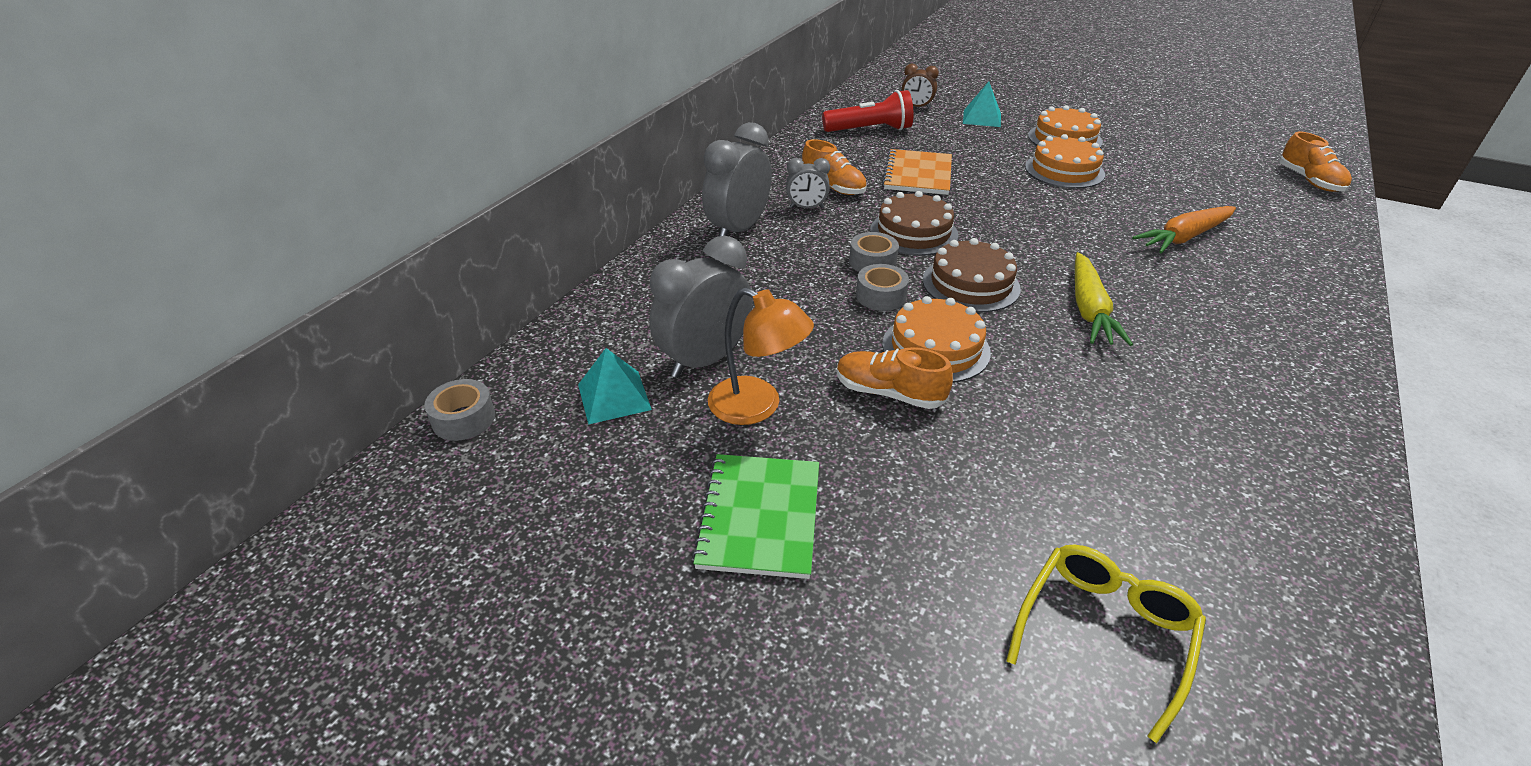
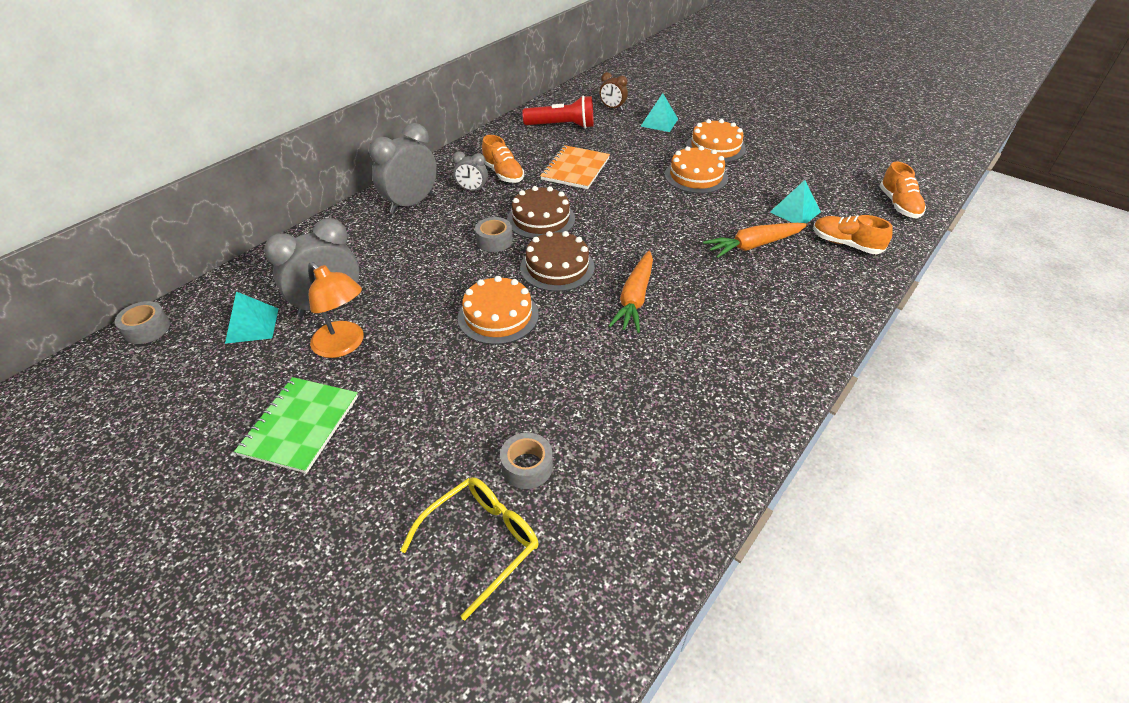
camera: 10 degrees right, 5 degrees up
(881, 296) = (483, 269): grey tape -> grey tape (527, 467)
(889, 393) = (442, 347): orange shoe -> orange shoe (845, 244)
(1089, 309) = (634, 298): yellow carrot -> orange carrot
(1203, 198) = (795, 212): none -> turquoise pyramid

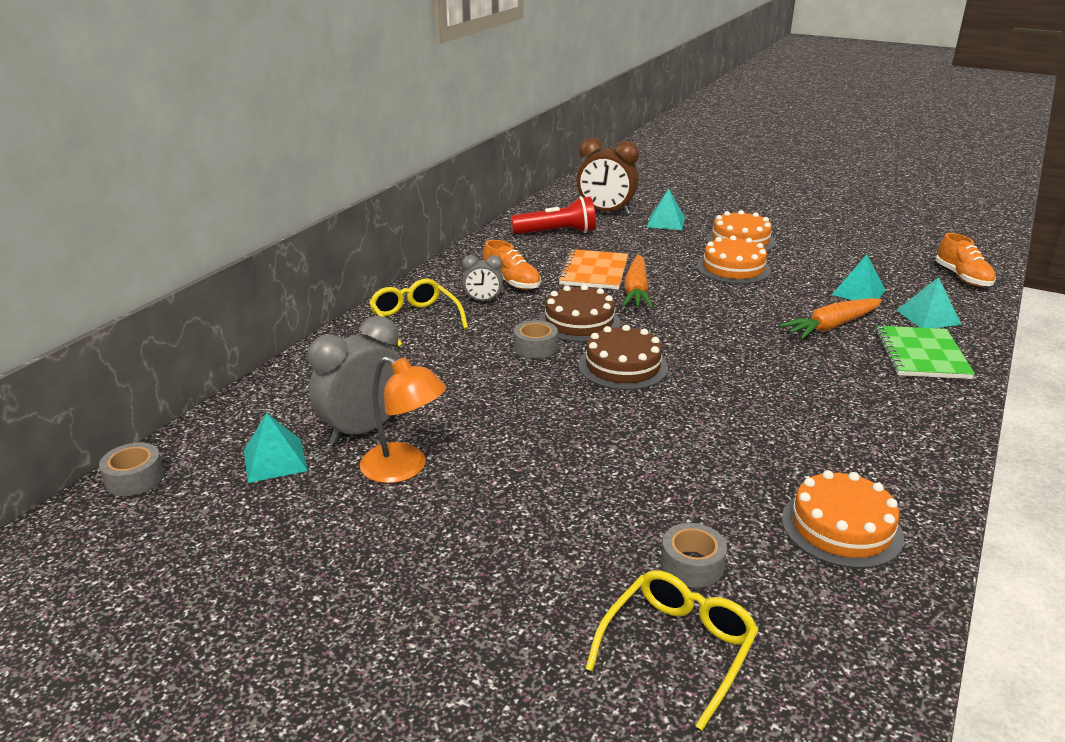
camera: 10 degrees left, 15 degrees down
(300, 425) = (390, 557): green notebook -> green notebook (921, 355)
(411, 203) = (415, 320): grey clock -> yellow glasses
(498, 316) = (578, 420): orange cake -> orange cake (841, 527)
(612, 108) = (606, 212): brown clock -> brown clock, size x1.86
(634, 298) = (727, 388): orange carrot -> orange carrot (636, 290)
(845, 244) = (928, 317): orange shoe -> turquoise pyramid

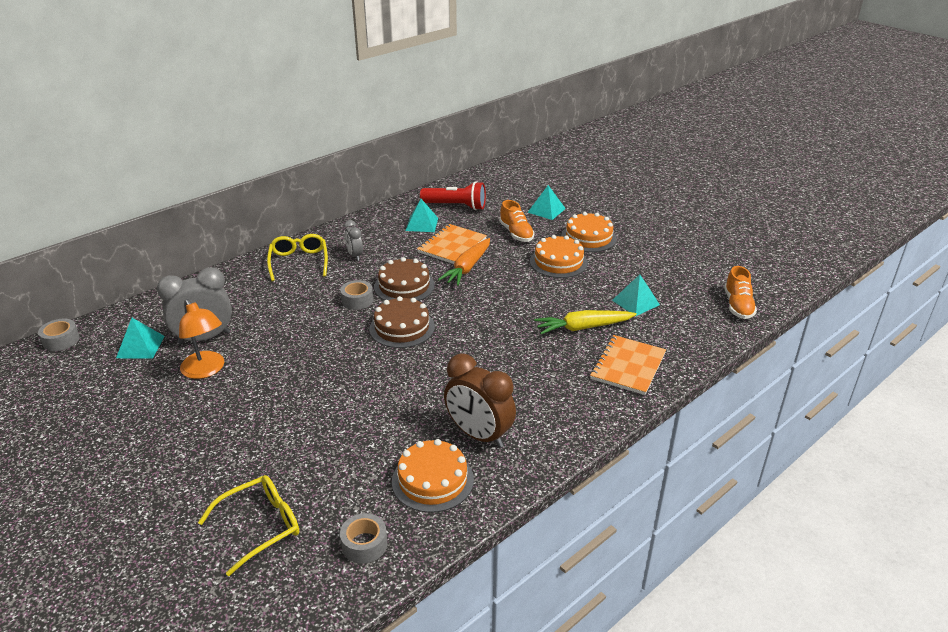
camera: 20 degrees right, 5 degrees up
(483, 301) = (355, 256): grey clock -> grey clock turned 45 degrees clockwise
(512, 282) = (387, 244): orange shoe -> orange shoe (516, 233)
(606, 212) = (508, 193): brown clock -> brown clock (479, 435)
(692, 565) = (316, 478): grey tape -> grey tape (364, 544)
(831, 326) = (583, 327): orange carrot -> yellow carrot
(921, 355) = (628, 366): green notebook -> orange notebook
(928, 317) = (669, 335): turquoise pyramid -> turquoise pyramid (422, 224)

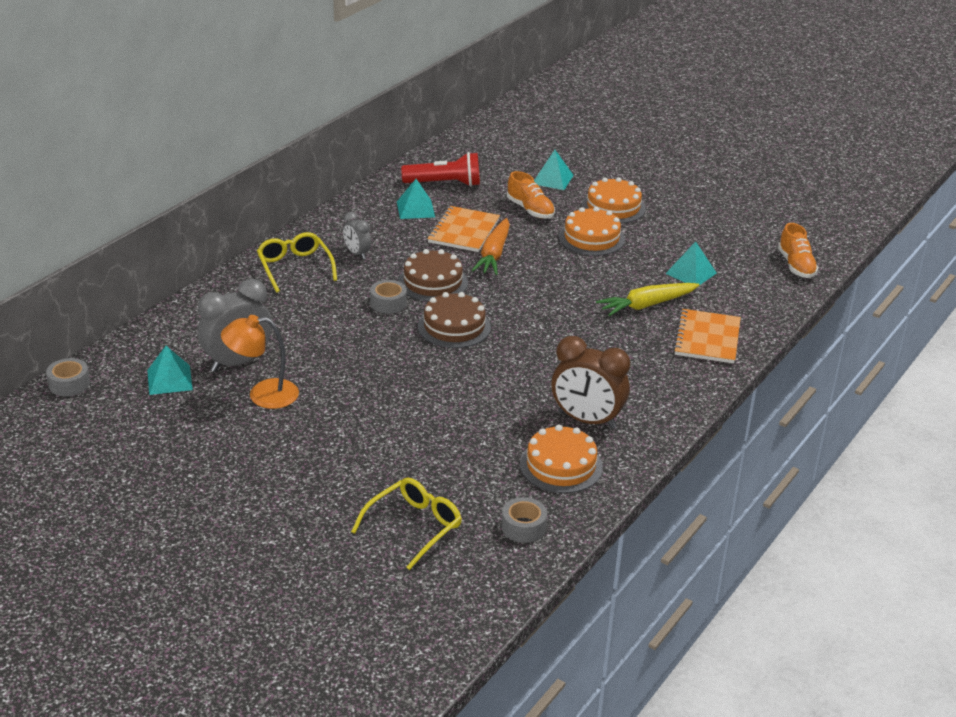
camera: 15 degrees left, 0 degrees up
(206, 370) = (263, 395): orange lamp -> orange lamp turned 135 degrees clockwise

